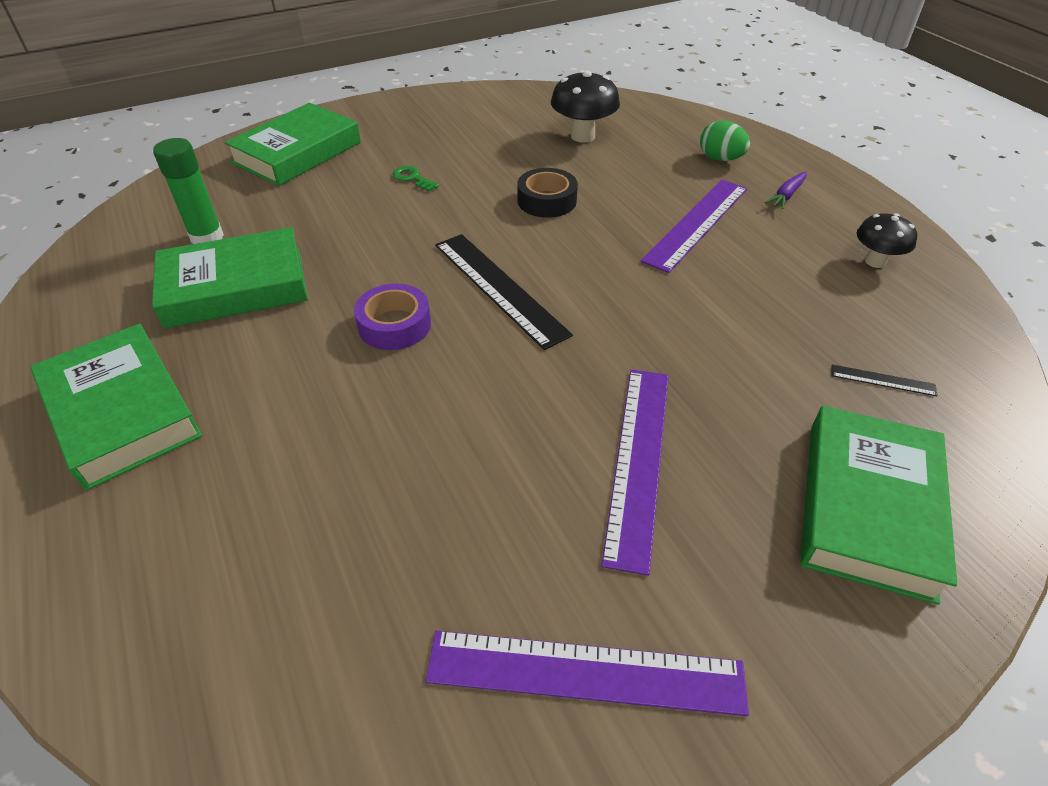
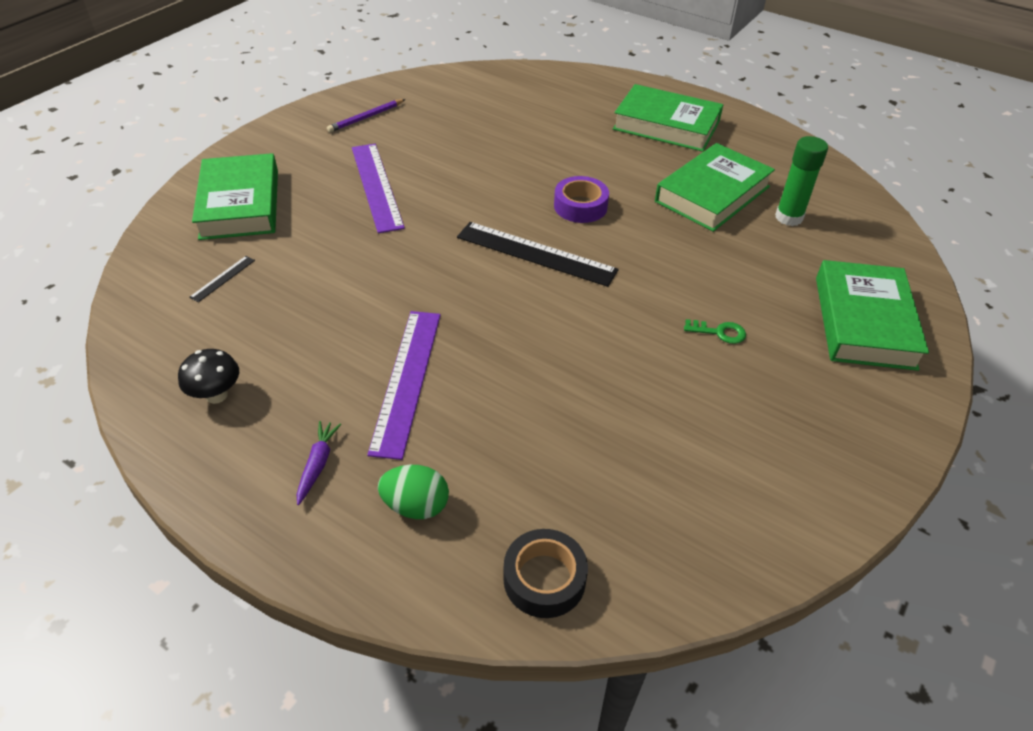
camera: 150 degrees right, 0 degrees up
(547, 201) = (569, 353): black tape -> black tape (544, 579)
(583, 136) = (611, 479): black mushroom -> none
(585, 672) = (366, 117): purple ruler -> purple pencil
(883, 380) = (223, 278): black ruler -> black ruler turned 45 degrees counterclockwise

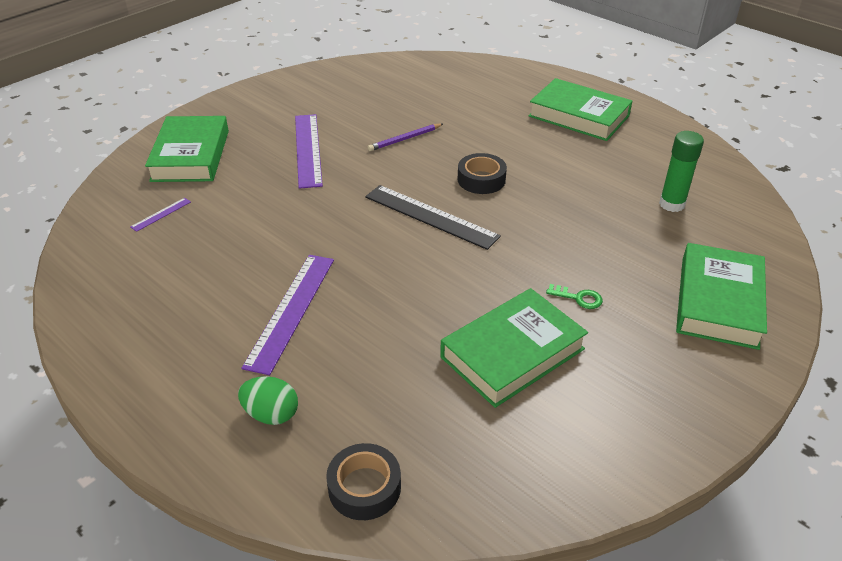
camera: 10 degrees right, 5 degrees down
(216, 395) = (131, 307): black mushroom -> none
(223, 278) = (161, 214): black ruler -> purple ruler
(318, 464) = (199, 371): purple carrot -> none
(366, 117) = (314, 92): purple pencil -> purple pencil (405, 139)
(580, 206) = (481, 180): purple tape -> black tape
(712, 194) = (605, 178): green book -> green book (512, 353)

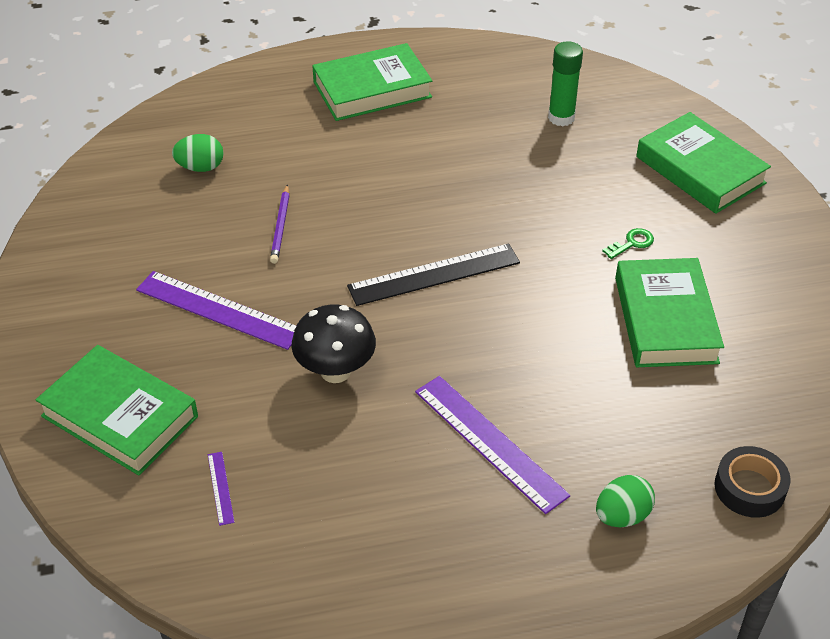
camera: 55 degrees left, 5 degrees up
(297, 215) = (335, 371): none -> black mushroom
(422, 91) = (200, 167): none -> green egg
(481, 180) = (409, 210): black tape -> none

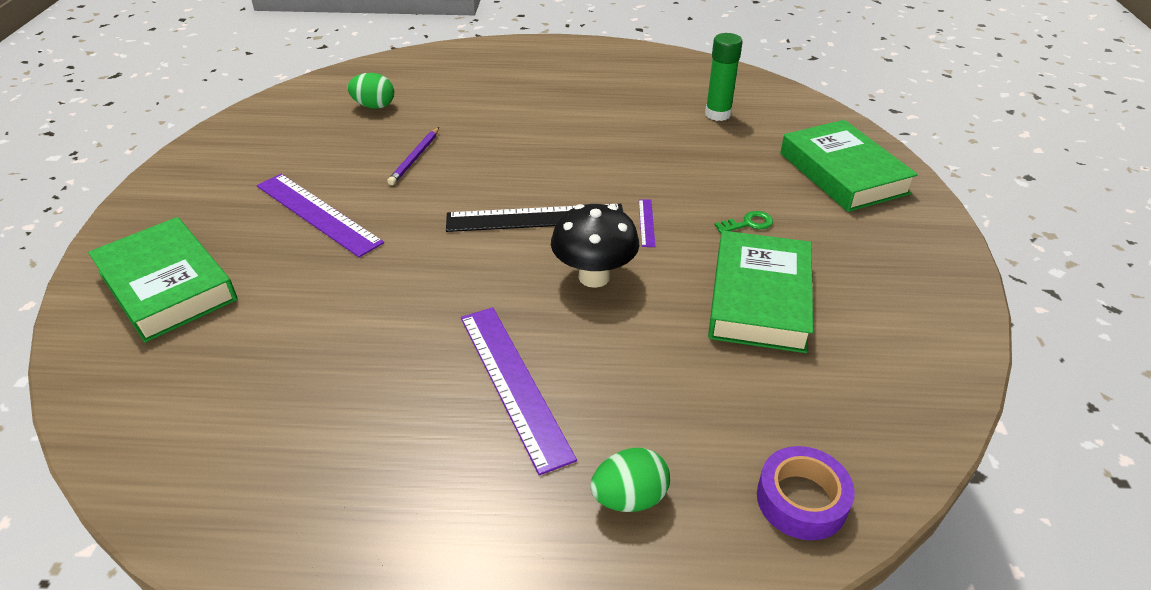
camera: 15 degrees right, 5 degrees down
(220, 488) = (213, 371): purple ruler -> purple ruler (646, 222)
(335, 371) = (393, 284): black mushroom -> black mushroom (594, 277)
(372, 89) = (554, 72): green book -> none
(749, 488) = (801, 500): black tape -> purple tape

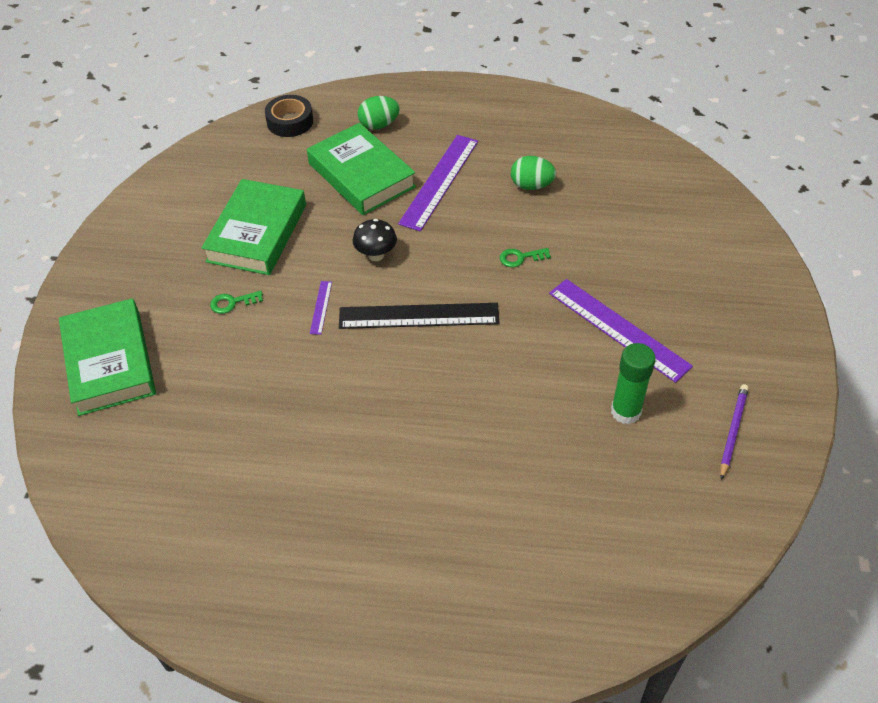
camera: 175 degrees left, 10 degrees up
(167, 286) = (708, 259): green book -> green book (361, 175)
(374, 106) = (613, 506): green egg -> green egg (531, 185)
(409, 280) = (520, 257): none -> green key
(415, 158) = (542, 403): purple pencil -> purple pencil (733, 431)
(513, 383) = (439, 181): purple ruler -> purple ruler turned 45 degrees clockwise
(594, 277) = (376, 255): black mushroom -> black mushroom, size x0.65
(718, 114) = (191, 469): green glue stick -> green glue stick (626, 411)
(801, 500) = (290, 121): purple tape -> black tape

